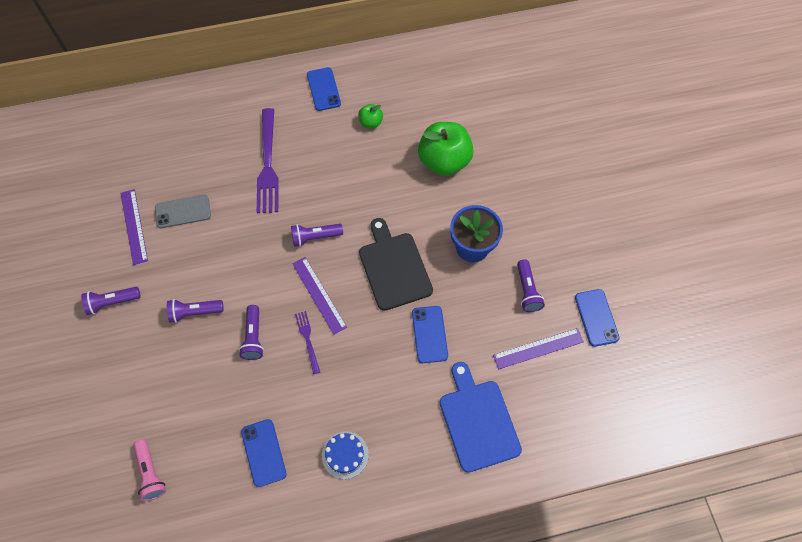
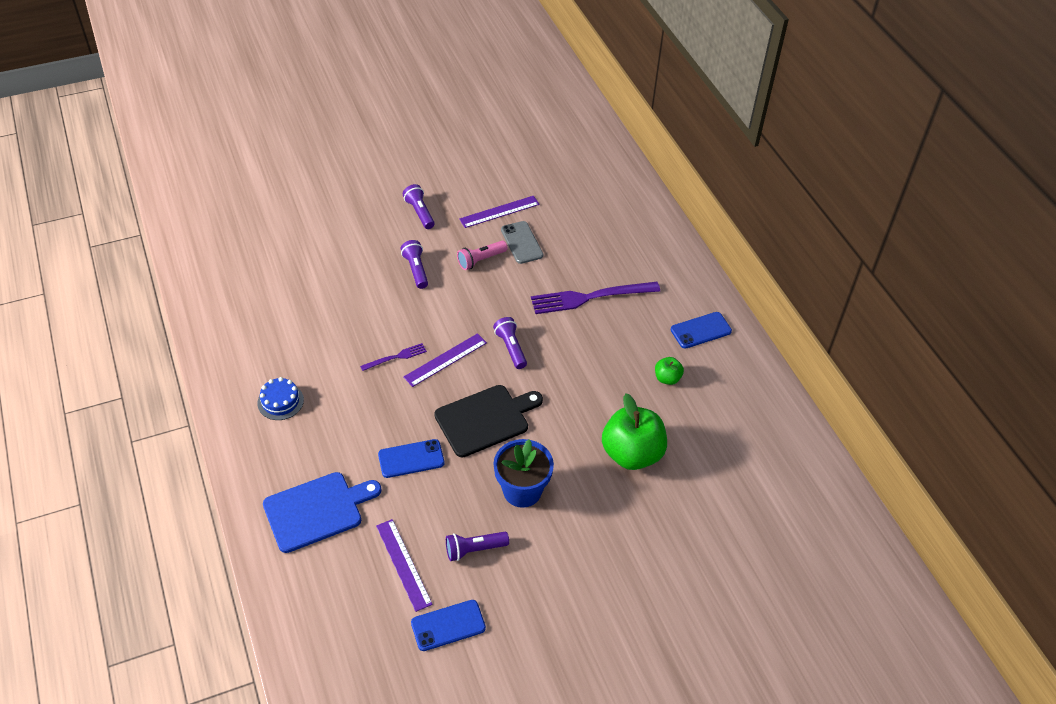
camera: 80 degrees right, 15 degrees down
(150, 473) = (264, 267): pink flashlight -> pink flashlight (481, 260)
(253, 337) = (395, 316): purple flashlight -> none
(263, 452) = (282, 340): blue phone -> none

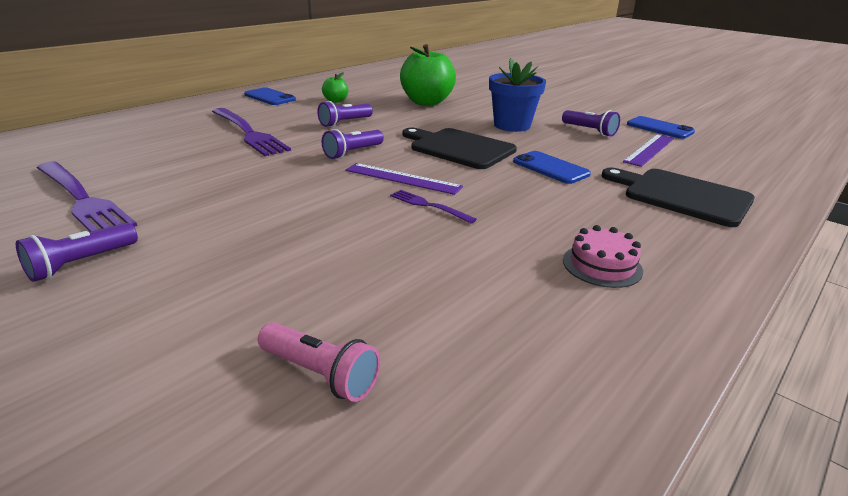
camera: 115 degrees left, 20 degrees down
(280, 401) = (602, 265): blue cake -> pink cake
(317, 510) = (681, 196): blue cutting board -> black cutting board
(416, 270) = (245, 231): purple flashlight -> purple flashlight (345, 123)
(481, 260) = (204, 192): pink flashlight -> pink flashlight (320, 374)
(499, 211) = (82, 199): purple ruler -> purple fork
(521, 242) = (158, 175): grey phone -> none

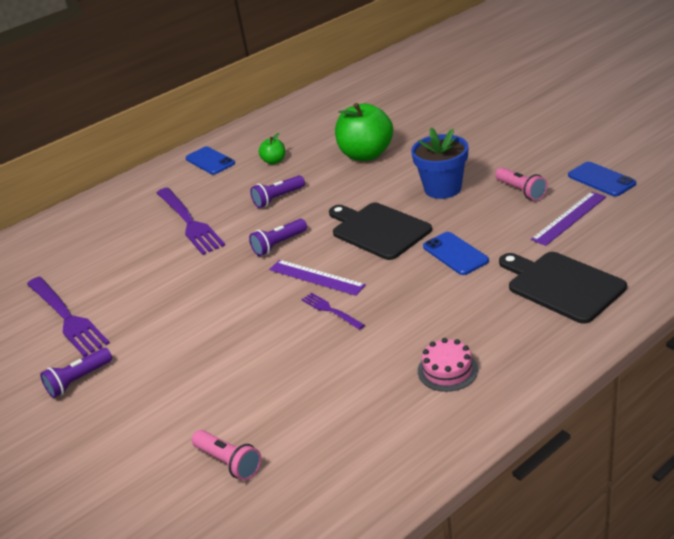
camera: 15 degrees right, 5 degrees up
(589, 131) = (521, 191): purple flashlight -> pink flashlight

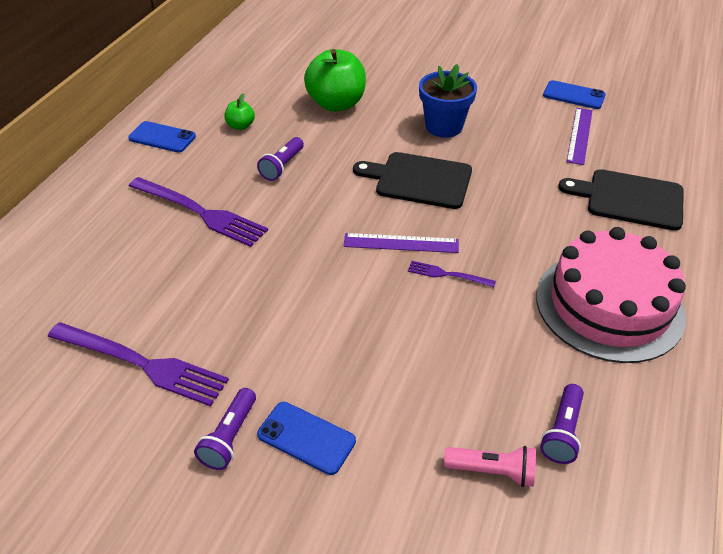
camera: 35 degrees left, 10 degrees up
(279, 244) = (329, 216): purple flashlight -> purple flashlight (562, 432)
(447, 370) = (609, 305): pink cake -> pink cake, size x2.43
(455, 254) = (513, 189): blue phone -> blue phone (306, 438)
(521, 191) = (516, 117): pink flashlight -> none

